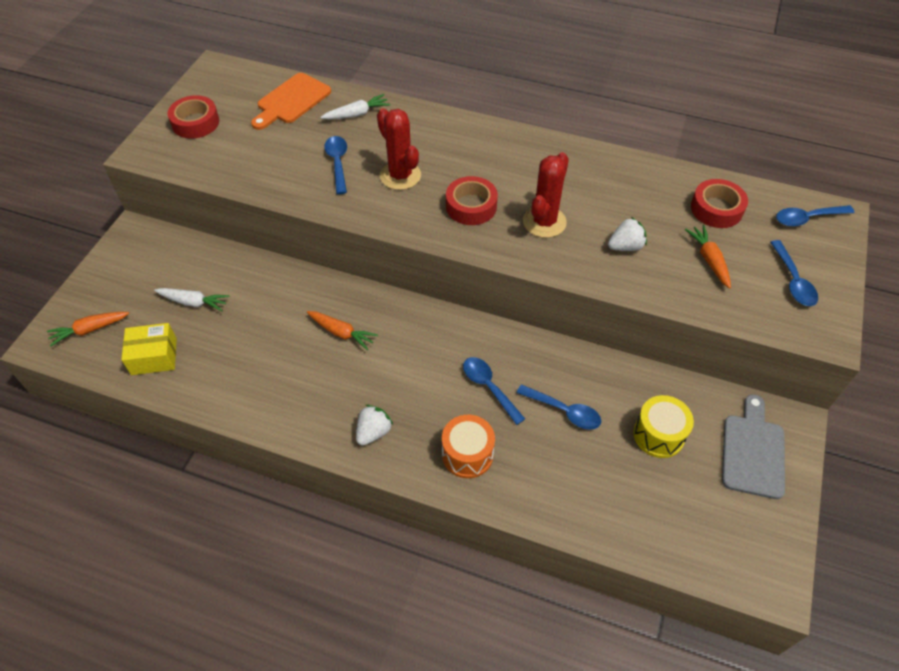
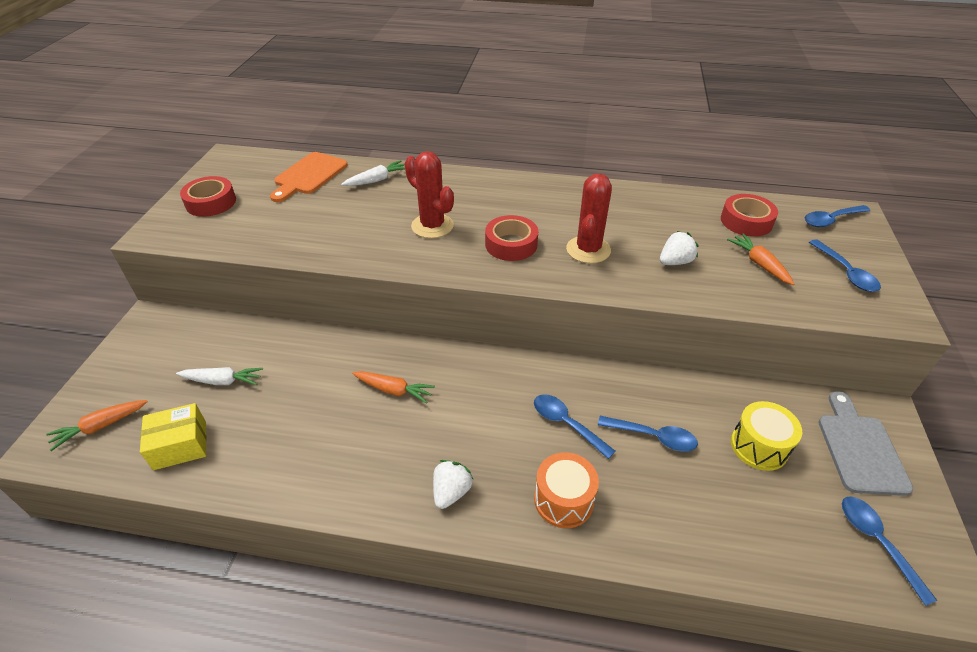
camera: 10 degrees left, 10 degrees down
(337, 163) = (366, 222): blue spoon -> blue spoon (876, 542)

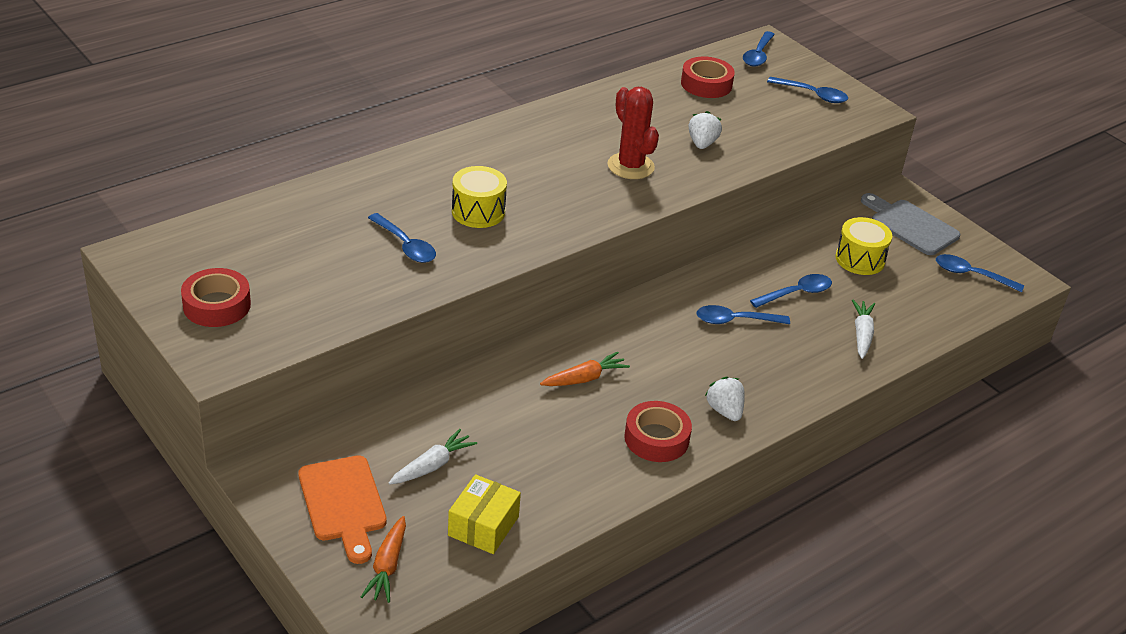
camera: 50 degrees left, 5 degrees down
(308, 175) = (270, 227): orange cutting board -> orange cutting board (343, 504)
(355, 223) = (405, 246): none -> blue spoon
(377, 180) = (350, 196): white carrot -> white carrot (862, 334)
(432, 226) = (478, 212): red cactus -> yellow drum
(511, 244) = (567, 193): red tape -> red tape (656, 438)
(563, 500) = (796, 367): orange drum -> none
(759, 264) = (756, 116): orange carrot -> none

